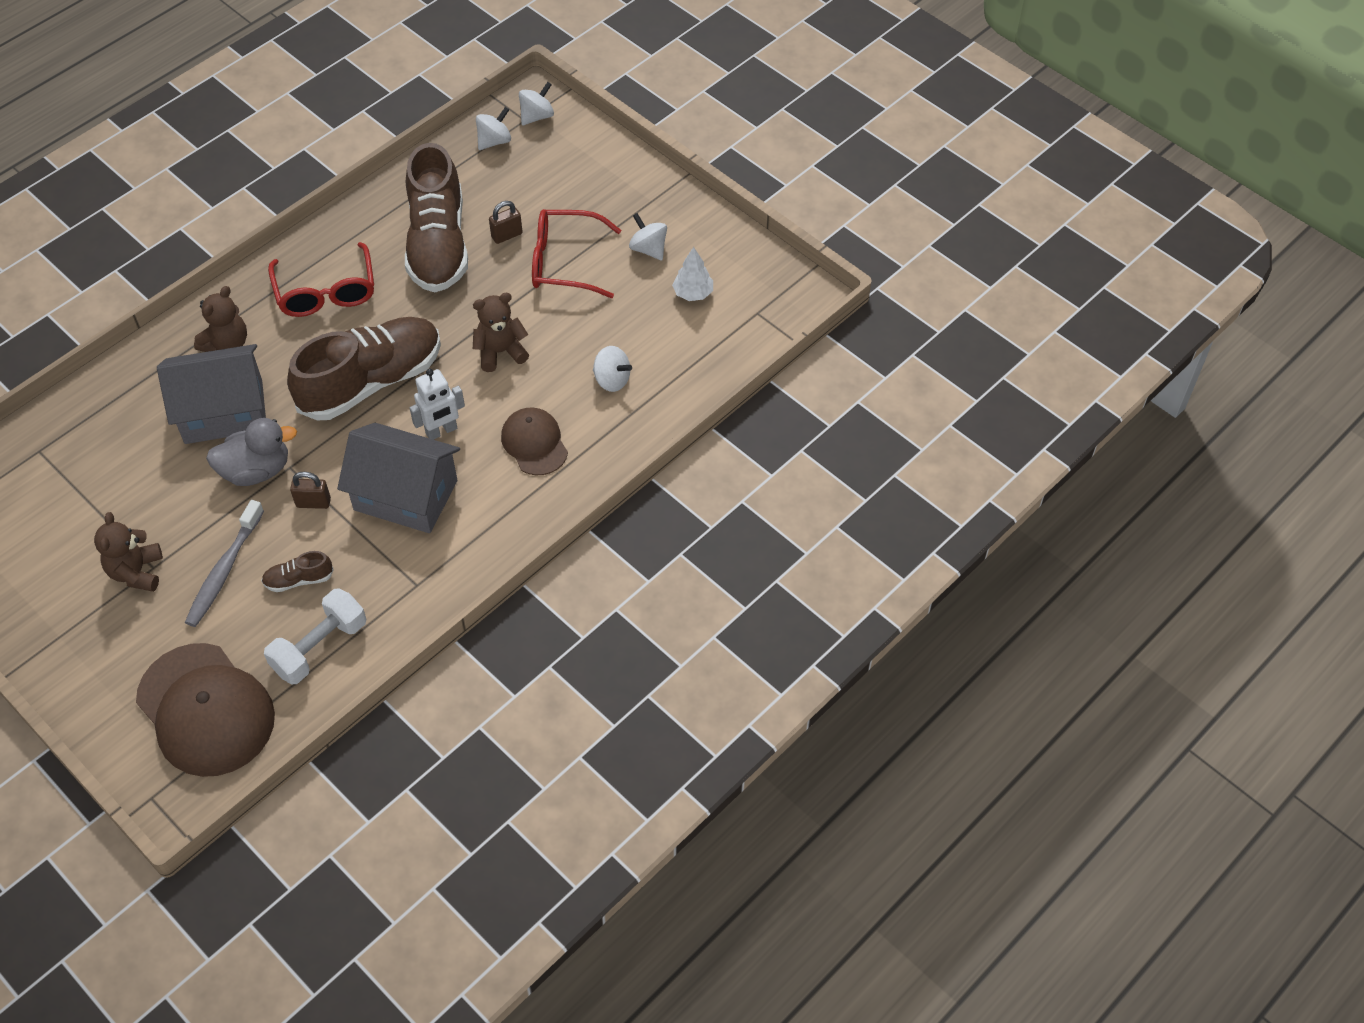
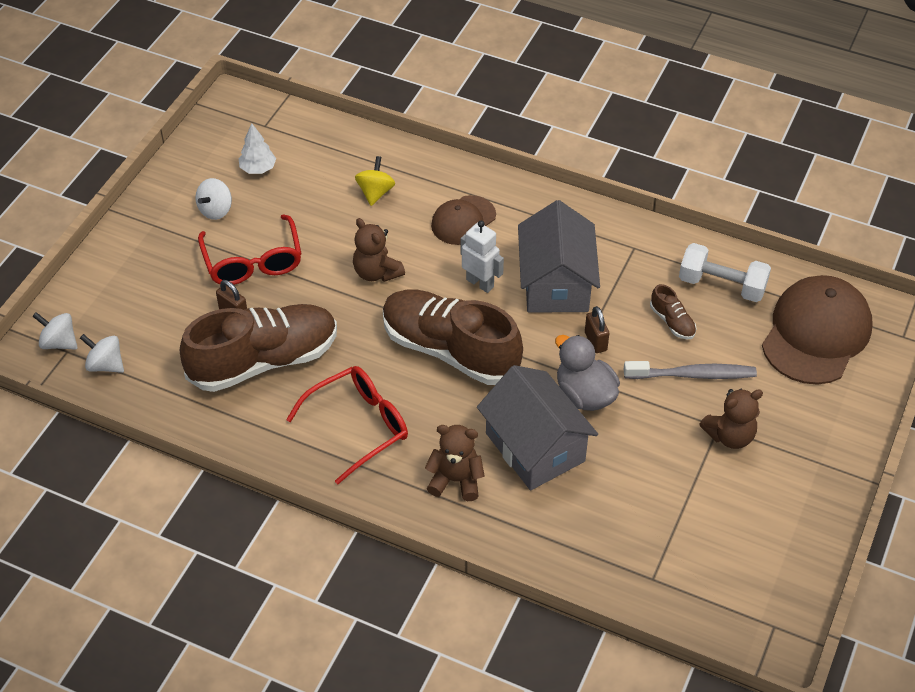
camera: 110 degrees left, 5 degrees down
(612, 380) = (375, 192): white spinning top -> yellow spinning top

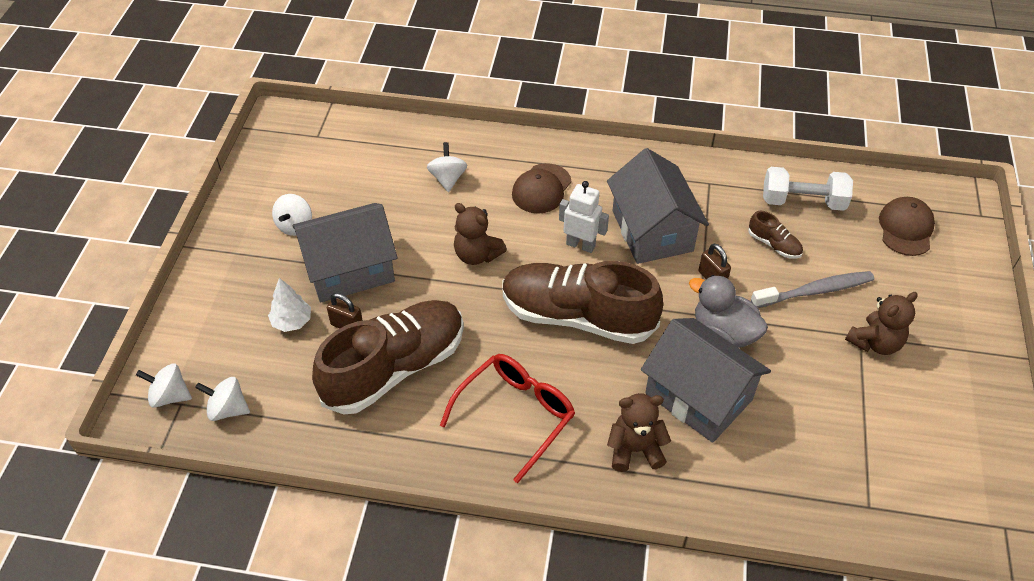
camera: 15 degrees left, 0 degrees up
(253, 262) = (350, 269): red glasses -> grey house
(258, 169) = (324, 178): white tree -> white tree (292, 322)
(375, 192) = (448, 179): yellow spinning top -> white spinning top
(816, 333) = (906, 228): brown cap -> brown cap, size x0.57

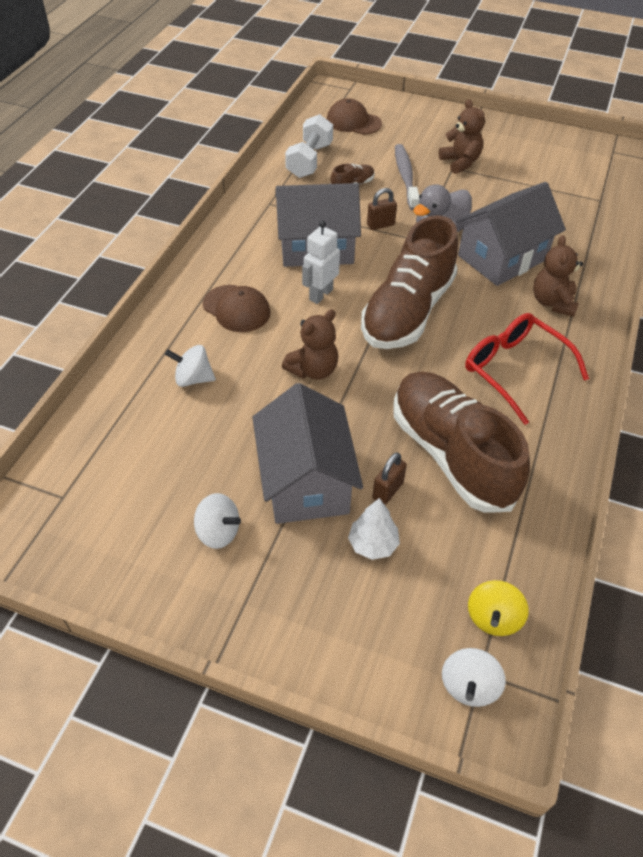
camera: 80 degrees left, 0 degrees up
(228, 409) = (493, 618): white spinning top -> yellow spinning top

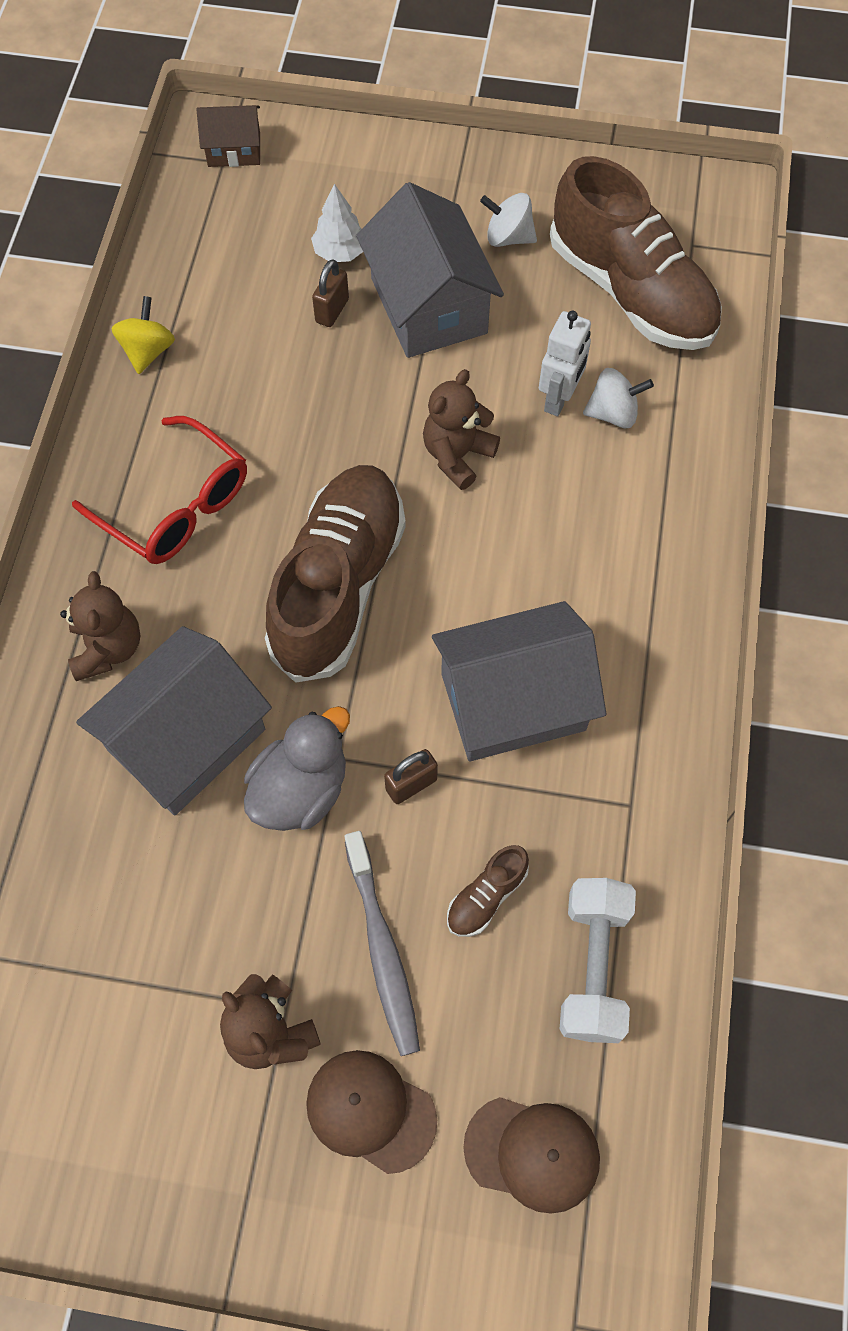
camera: 170 degrees right, 15 degrees up
(236, 309) = (599, 542): brown cap -> brown cap (370, 1111)
(320, 294) = (480, 594): white robot -> white robot (559, 399)
(451, 454) = (260, 367): brown shoe -> brown shoe (631, 292)
(469, 686) = (234, 150): white spinning top -> brown house
(493, 618) = (211, 206): yellow spinning top -> yellow spinning top (148, 351)

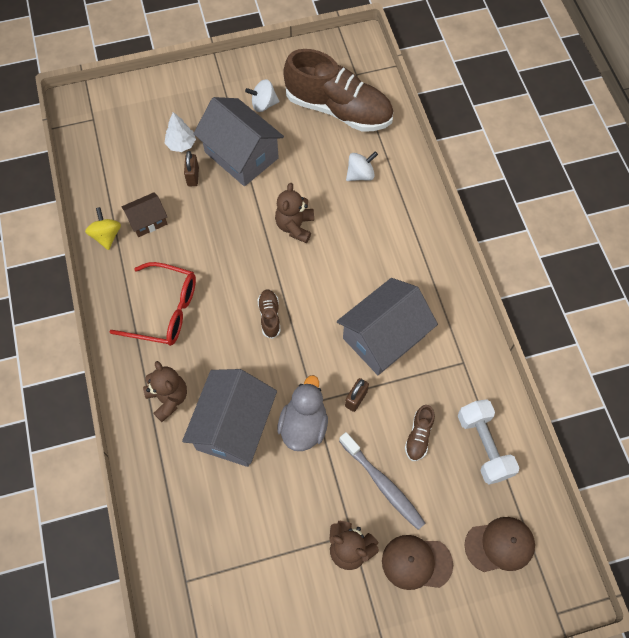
camera: 25 degrees left, 0 degrees up
(234, 150) = (96, 110): brown house -> brown house (147, 221)
(338, 585) = (269, 316): brown shoe -> brown shoe, size x0.40
(559, 399) = (330, 177): white robot -> none

